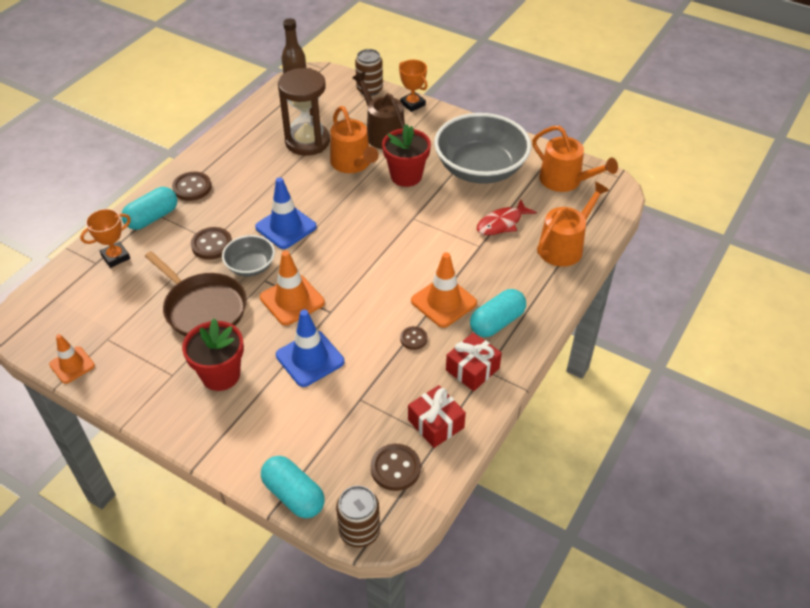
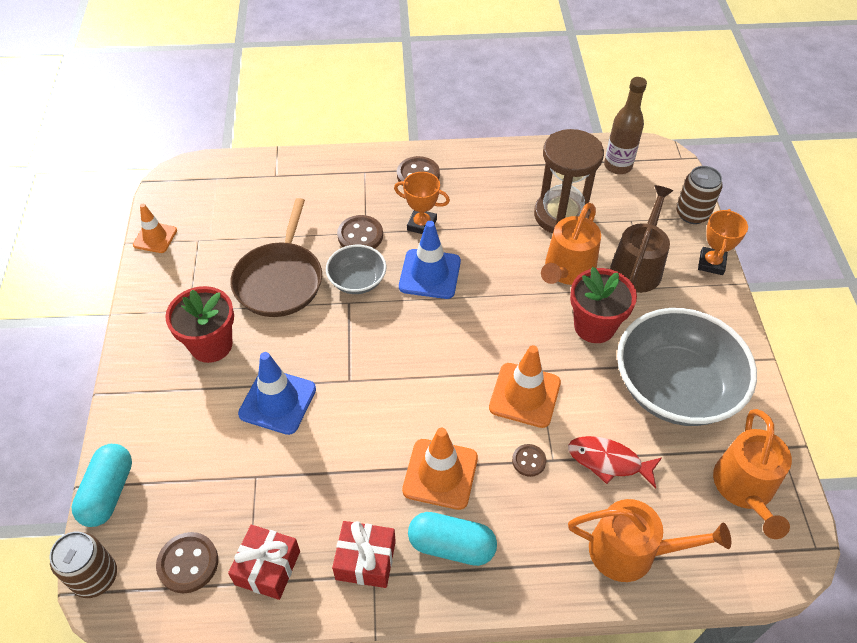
camera: 55 degrees right, 5 degrees up
(115, 257) = (292, 183): orange trophy -> orange trophy (422, 225)
(152, 218) = (357, 175): turquoise capsule -> none
(292, 300) = (340, 340): orange traffic cone -> orange traffic cone (524, 395)
(413, 339) = (367, 476): brown button -> brown button (529, 461)

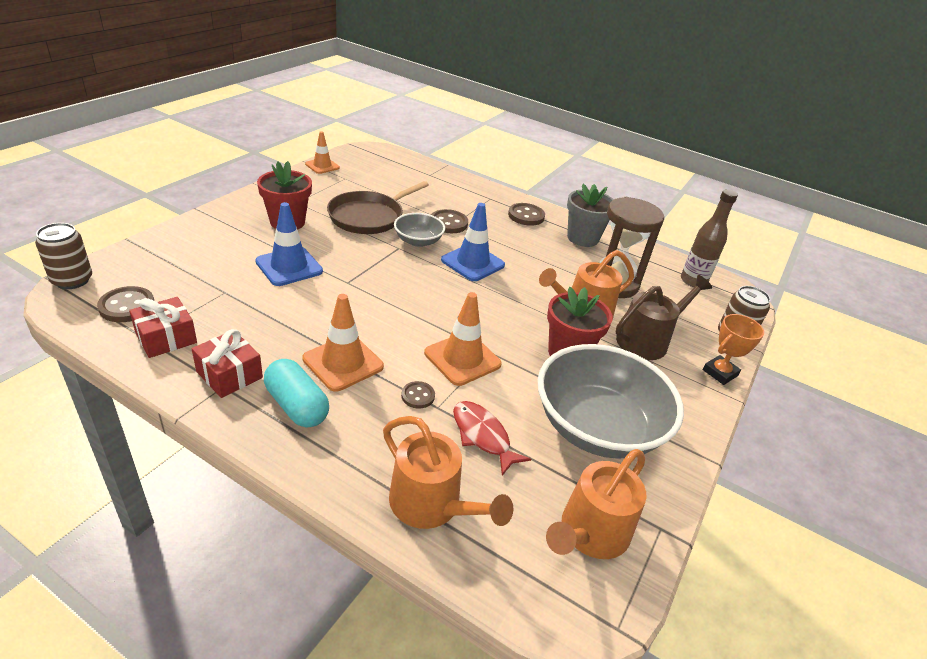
camera: 30 degrees right, 15 degrees down
(108, 492) = (136, 250): turquoise capsule -> none
(422, 225) = (498, 238): orange trophy -> none
(491, 172) = (582, 238): none -> grey flower pot

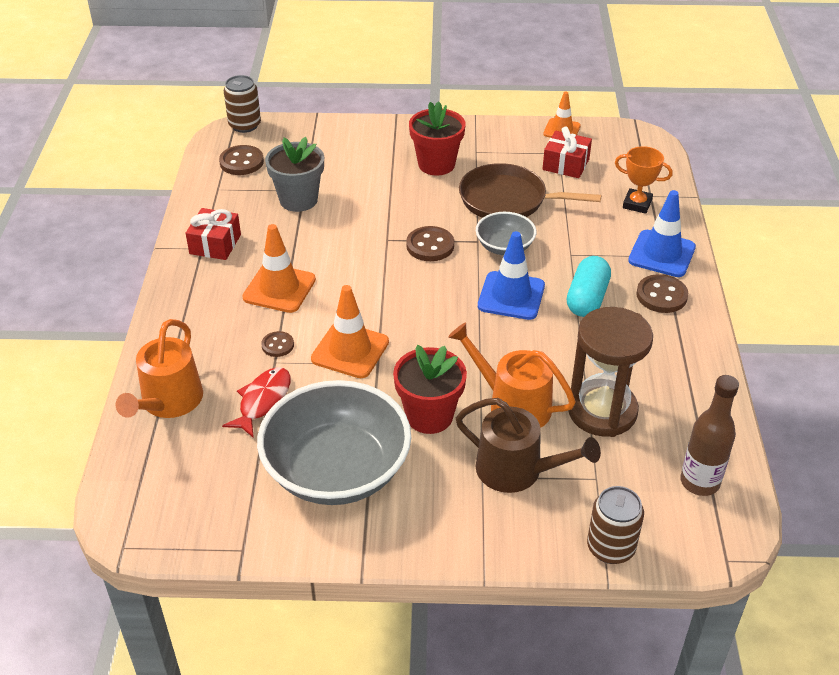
camera: 65 degrees right, 5 degrees up
(166, 338) = (226, 197): red gift -> red gift (565, 164)
(289, 266) = (372, 200): blue traffic cone -> blue traffic cone (661, 254)
(297, 406) = (212, 291): turquoise capsule -> turquoise capsule (587, 299)
(448, 223) = (566, 250): brown button -> brown button (430, 246)
(582, 238) = (673, 356): grey flower pot -> grey flower pot (298, 200)
(590, 533) = (204, 503): orange watering can -> none
(720, 373) = (519, 548): orange trophy -> orange trophy (637, 204)

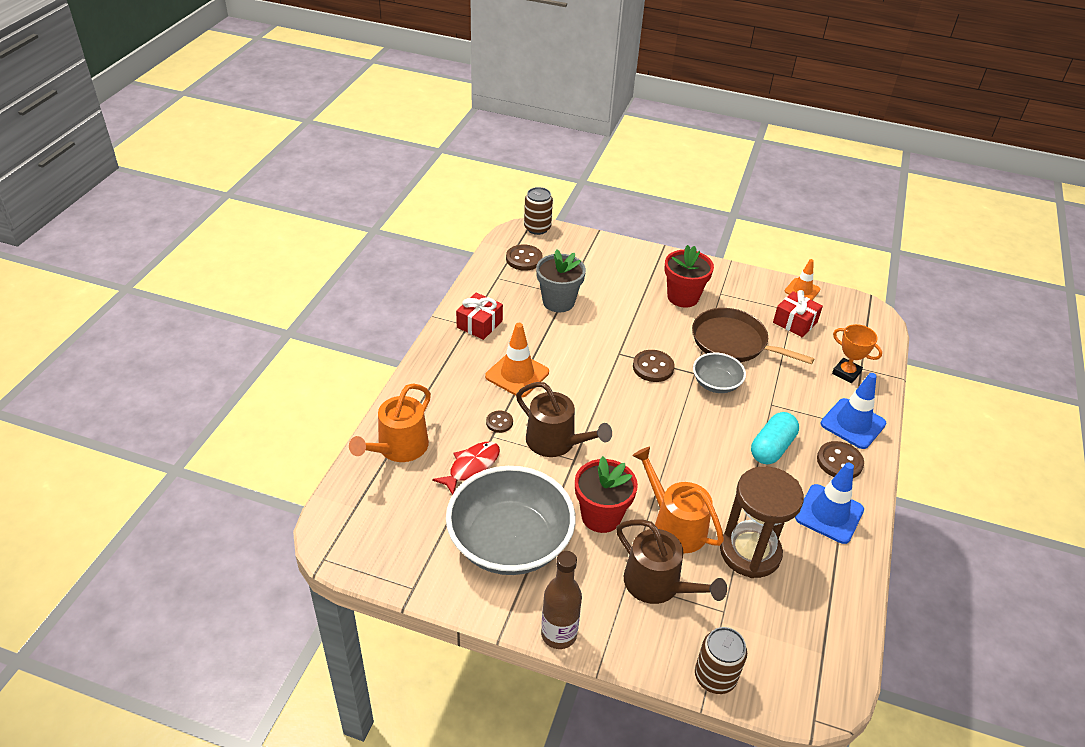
camera: 15 degrees right, 0 degrees up
(350, 350) = (555, 442): orange traffic cone -> brown watering can
(511, 296) = (706, 429): blue traffic cone -> blue traffic cone (829, 514)
(699, 482) = (814, 641): brown bottle -> brown bottle (558, 634)

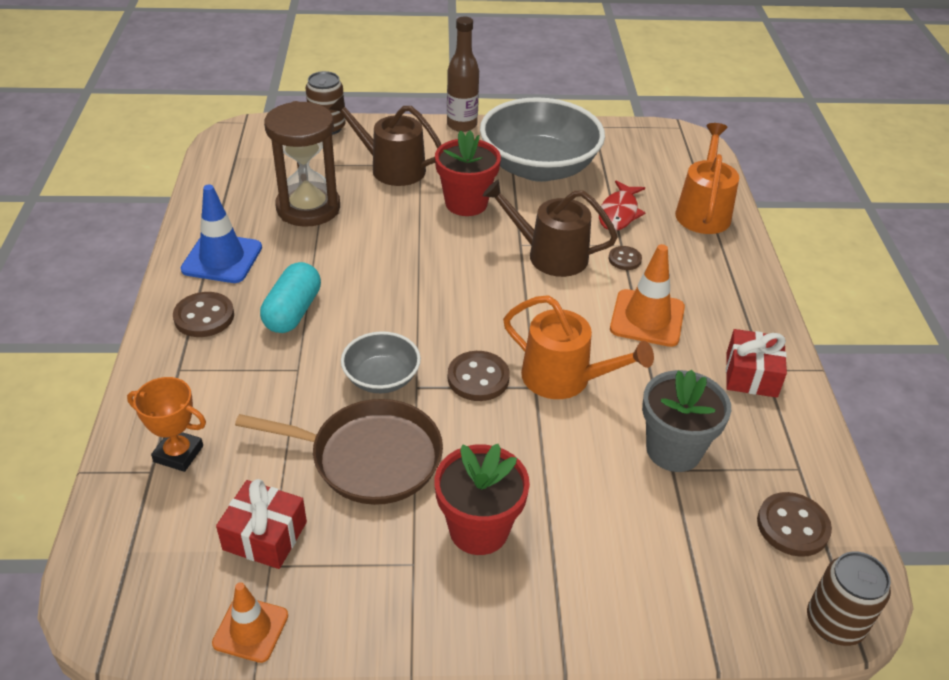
camera: 160 degrees right, 0 degrees up
(675, 525) = (389, 212): orange watering can -> orange watering can (564, 378)
(853, 424) = (179, 371): blue traffic cone -> none

